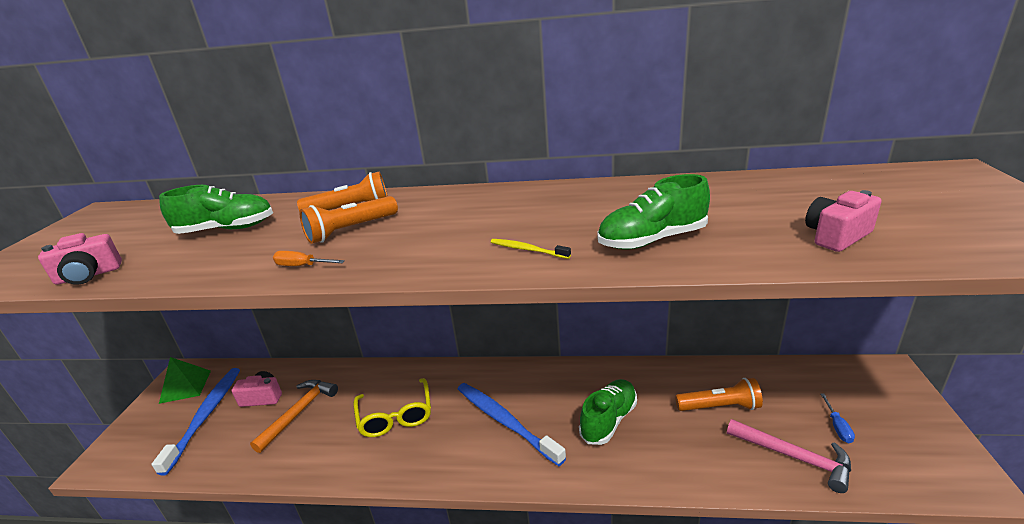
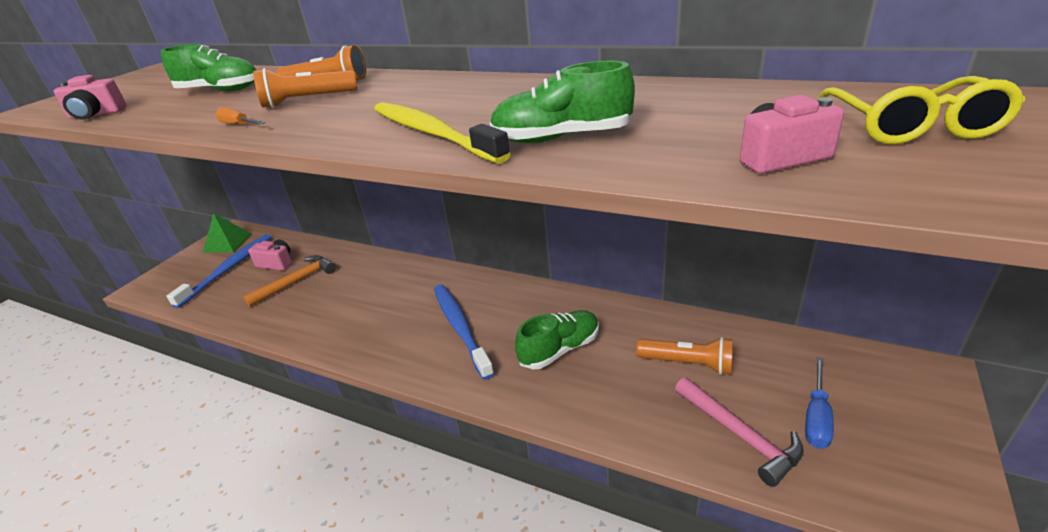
camera: 20 degrees right, 5 degrees up
(395, 416) = (370, 301): yellow glasses -> yellow glasses (911, 126)
(527, 250) = (431, 133): yellow toothbrush -> yellow toothbrush, size x2.29
(837, 427) = (816, 417): blue screwdriver -> blue screwdriver, size x1.51

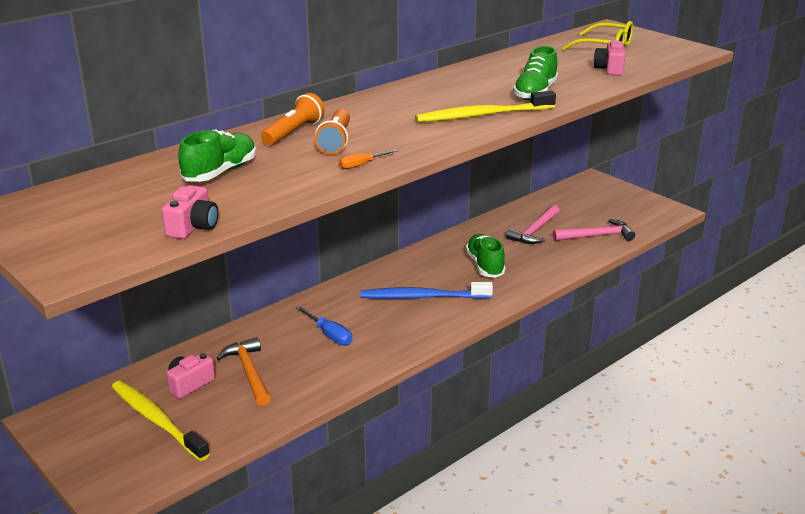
camera: 70 degrees left, 5 degrees down
(228, 242) = (78, 422): green pyramid -> none
(229, 269) = (156, 420): blue toothbrush -> yellow toothbrush
(687, 363) = (534, 231): orange flashlight -> pink hammer
(816, 417) = (599, 214): blue screwdriver -> blue screwdriver (329, 335)

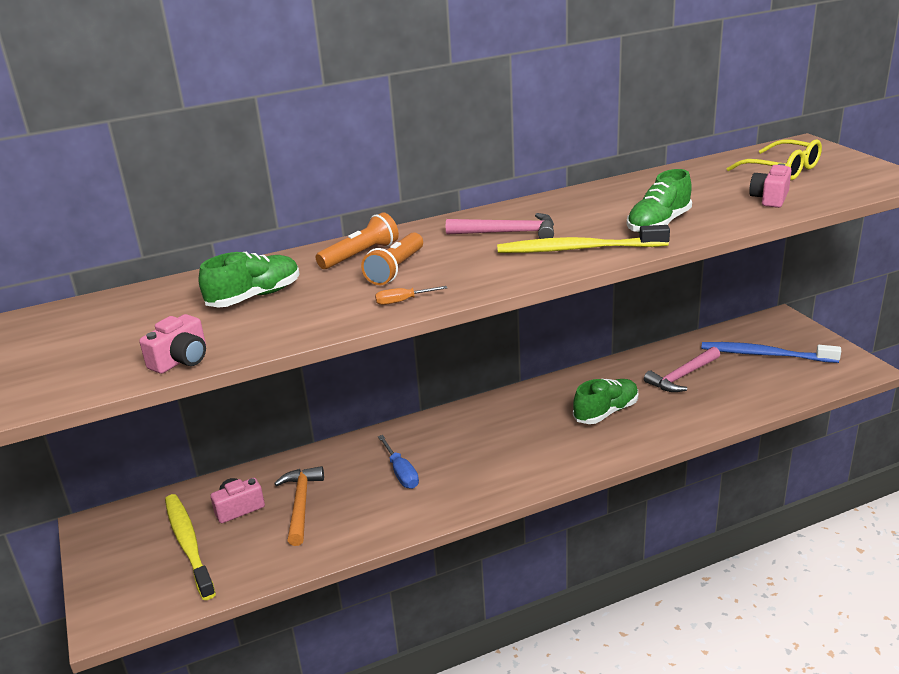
camera: 20 degrees right, 0 degrees up
(422, 297) = (519, 441): blue toothbrush -> blue toothbrush (764, 354)
(485, 265) = (606, 412): green shoe -> green shoe turned 45 degrees clockwise
(597, 236) = (755, 391): pink hammer -> pink hammer (508, 233)

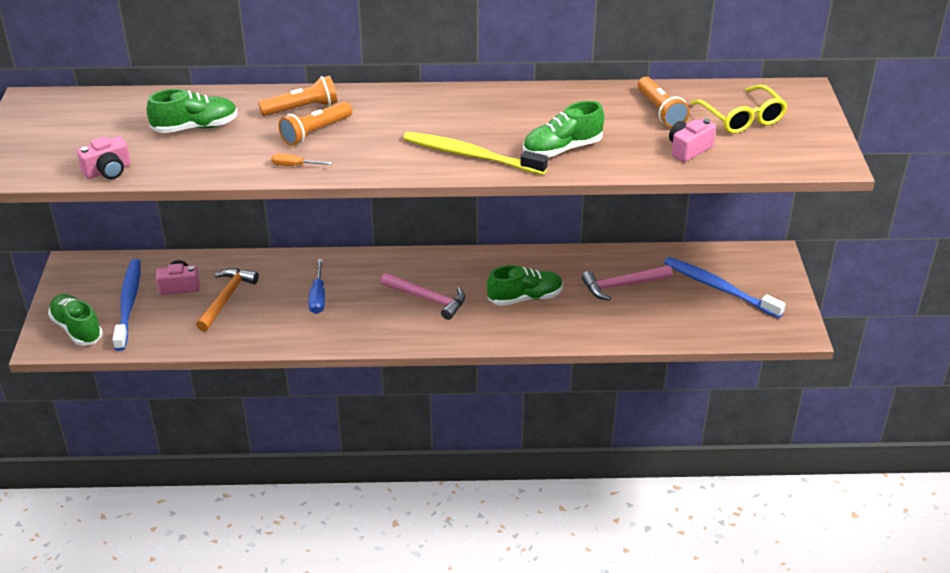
camera: 20 degrees right, 10 degrees up
(140, 592) = (77, 329): none -> green shoe
(188, 544) = (129, 303): yellow toothbrush -> blue toothbrush
(508, 233) = (434, 120): pink hammer -> pink hammer (427, 299)
(707, 180) = (660, 111): none -> orange flashlight

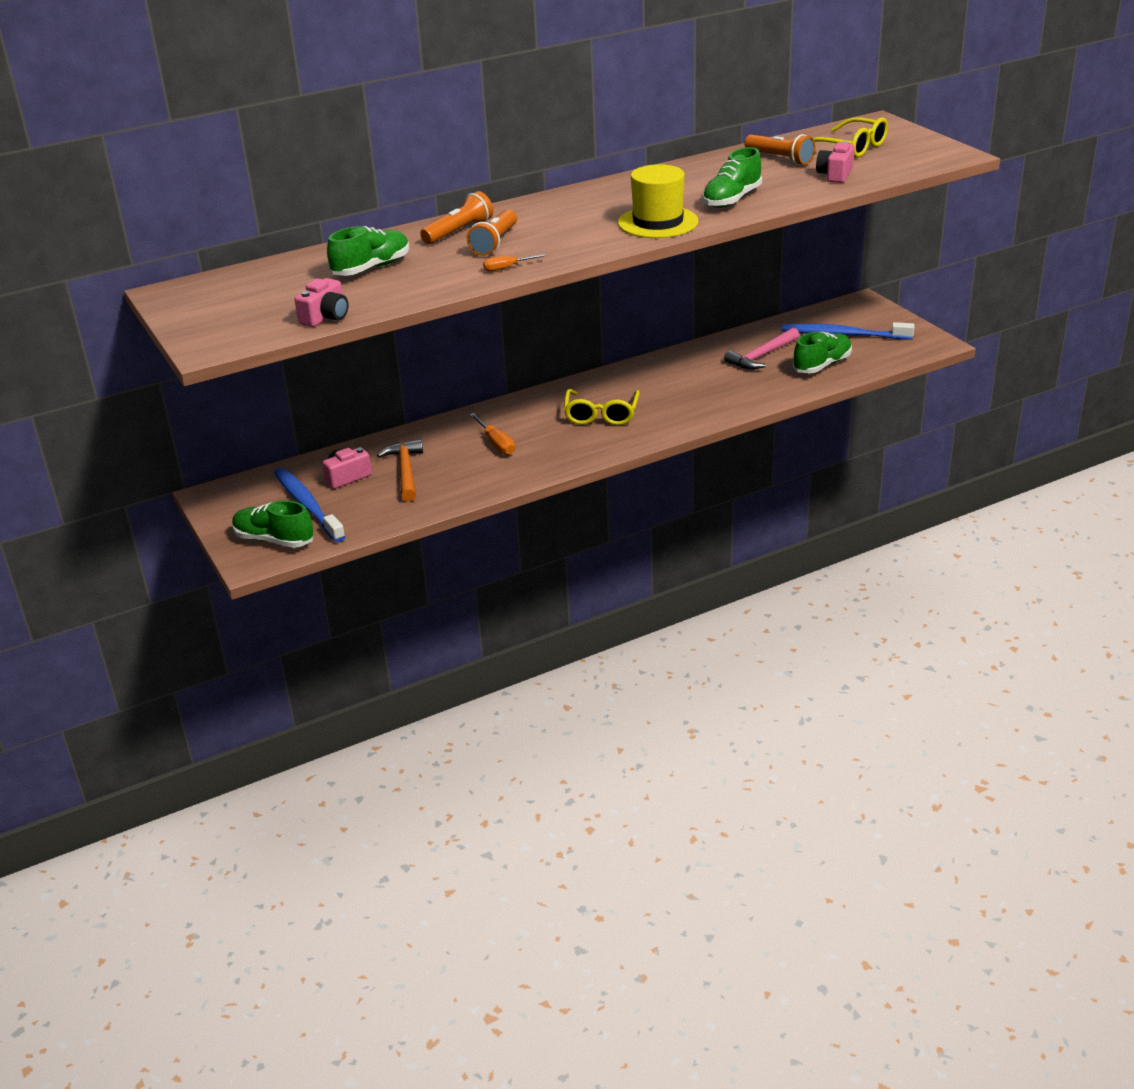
camera: 25 degrees left, 5 degrees down
(318, 297) = (496, 444): blue screwdriver -> orange screwdriver
(427, 299) = (601, 415): pink hammer -> yellow glasses
(470, 155) = (658, 222): yellow toothbrush -> yellow hat
(525, 298) = (688, 388): green shoe -> green shoe (822, 365)

